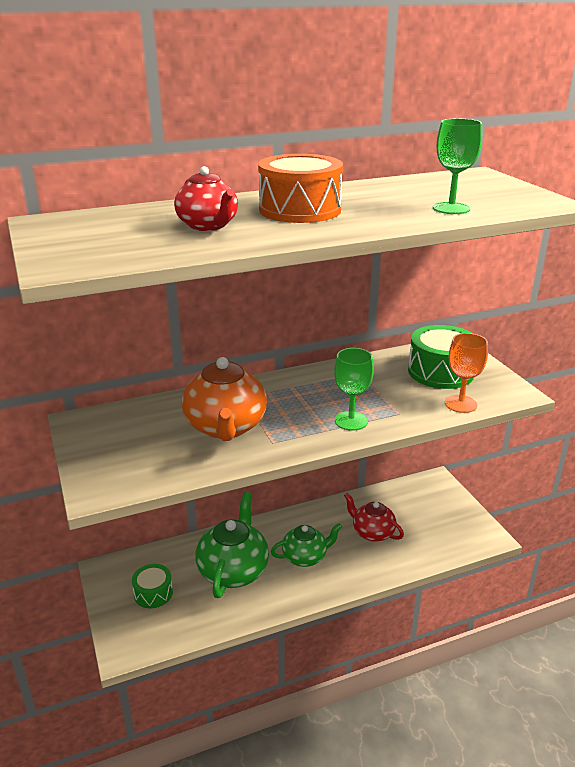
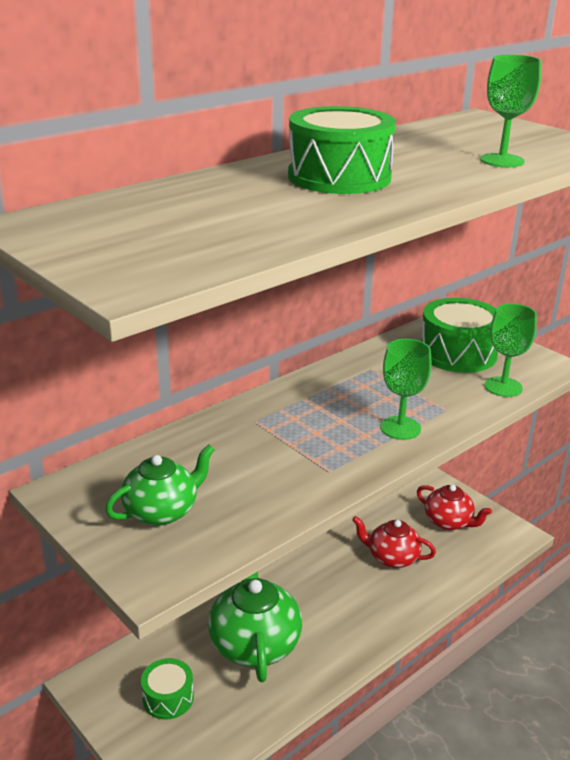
camera: 20 degrees left, 0 degrees up
(208, 226) = (255, 208): red teapot -> red teapot (449, 522)
(225, 427) = (260, 463): orange teapot -> none
(300, 210) = (339, 177): orange drum -> green drum
(305, 557) = (331, 605): green teapot -> green teapot (162, 511)
(460, 404) = (503, 387): orange goblet -> green goblet

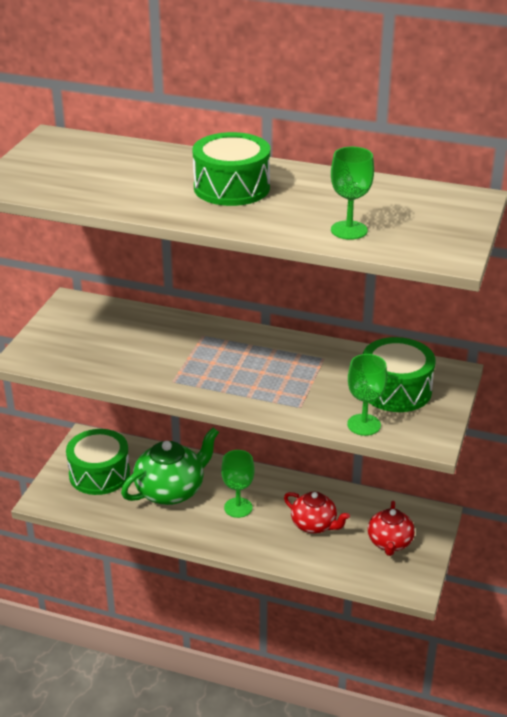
camera: 60 degrees right, 5 degrees up
(162, 511) = (81, 339): green teapot -> none
(168, 698) = (99, 474): green drum -> green drum, size x1.73
(392, 557) = (314, 525): red teapot -> red teapot turned 135 degrees clockwise
(400, 428) = (252, 394): green goblet -> green goblet (238, 507)

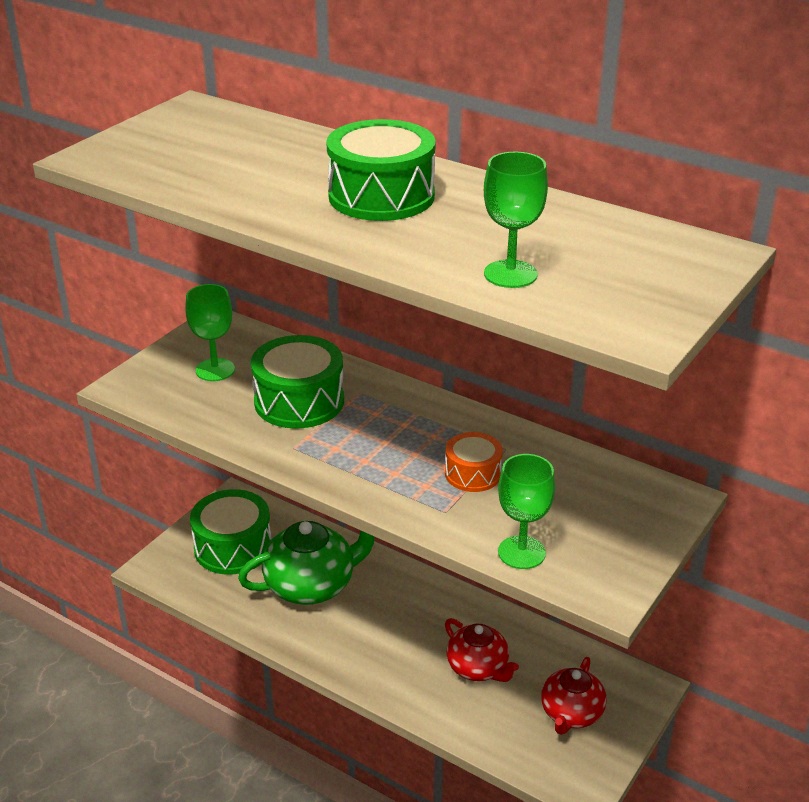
camera: 15 degrees right, 0 degrees up
(238, 507) = (387, 625): green goblet -> green goblet (215, 370)
(308, 379) = (473, 474): none -> orange drum
(395, 390) = (587, 510): green drum -> green drum (299, 401)

